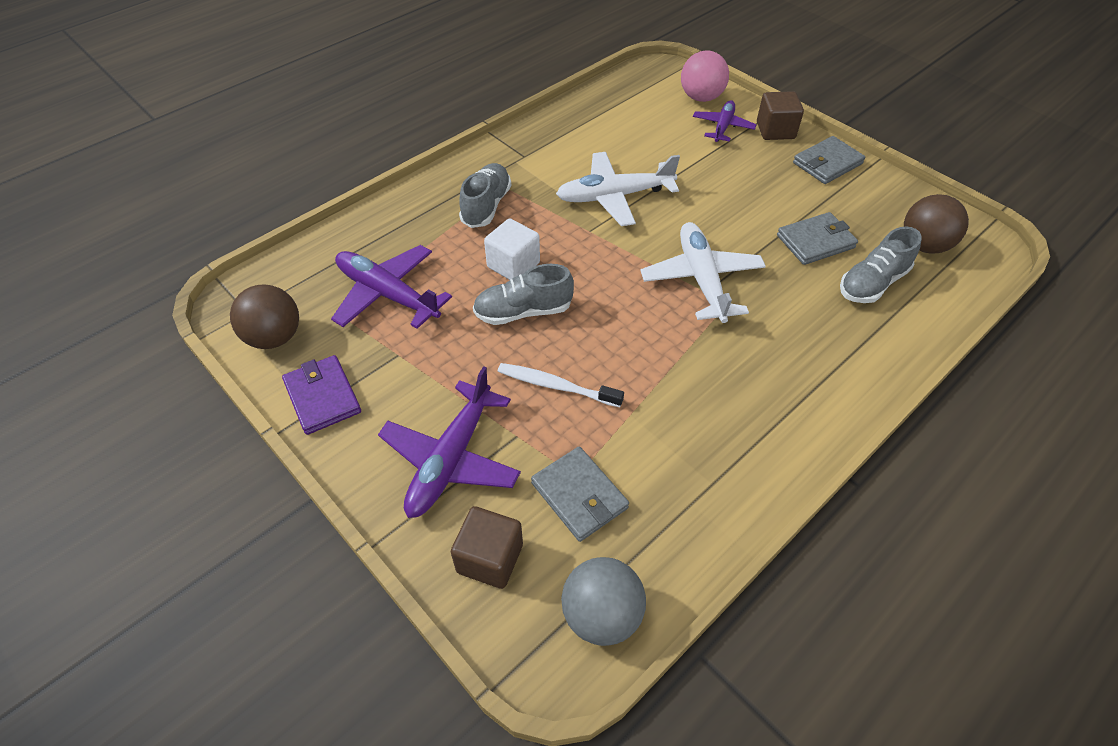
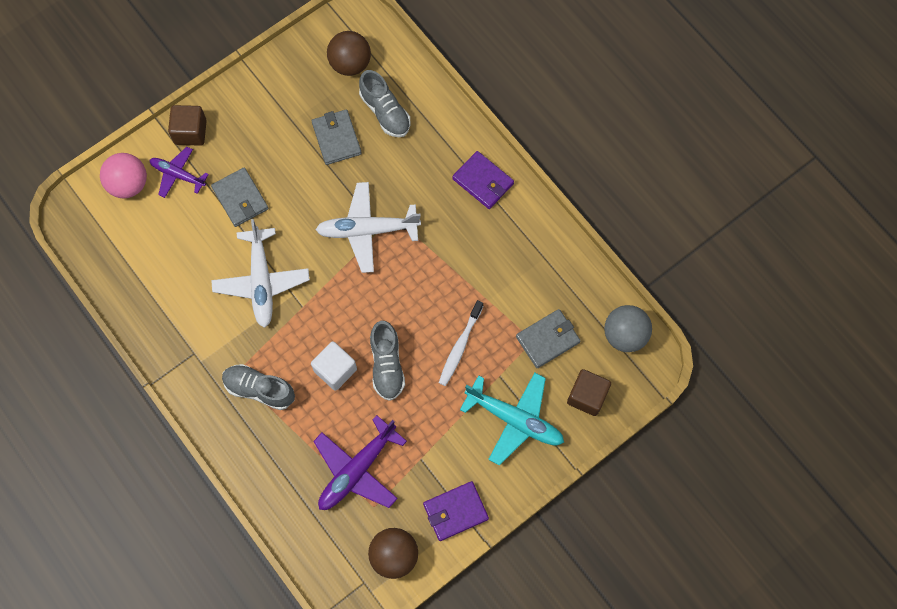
camera: 85 degrees left, 20 degrees up
(451, 459) = (515, 419): purple plane -> turquoise plane
(812, 396) = (483, 181): none -> purple wallet
(827, 163) = (243, 102): grey wallet -> grey wallet (240, 198)

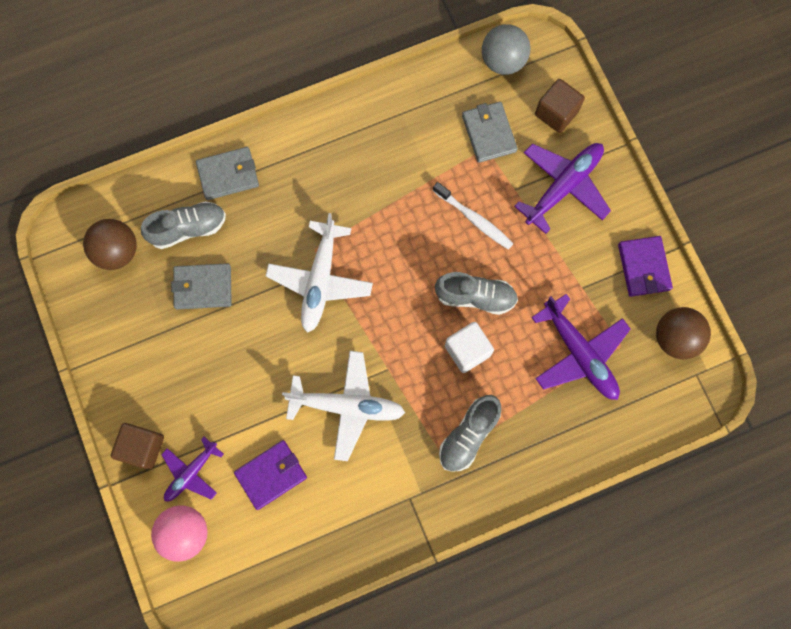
camera: 75 degrees left, 5 degrees up
(240, 198) = (242, 408): grey wallet -> grey wallet (228, 175)
(483, 181) = (300, 150): purple wallet -> purple wallet (271, 475)
(515, 419) = (563, 186): turquoise plane -> purple plane

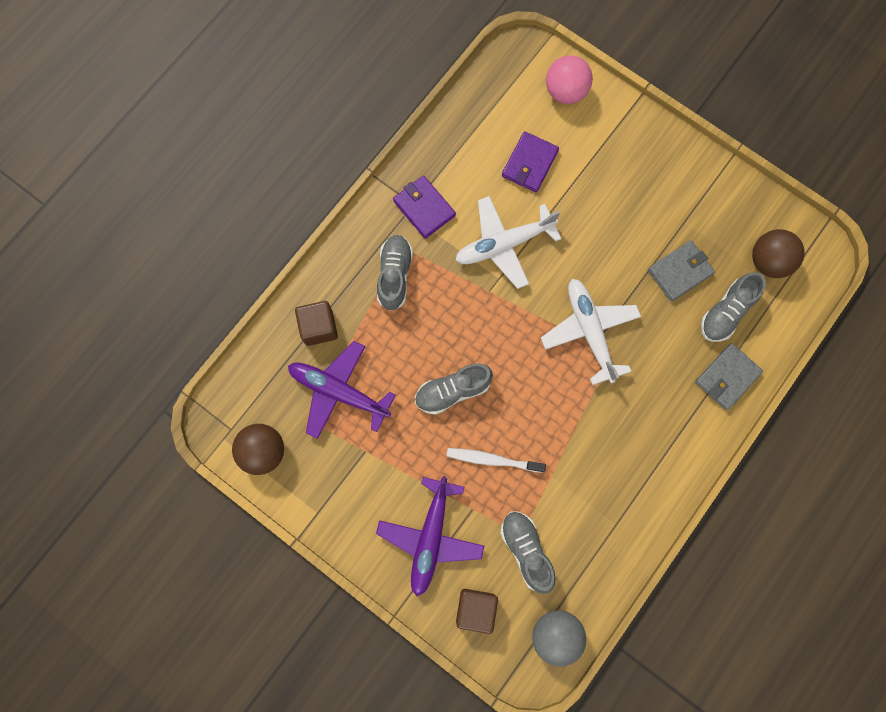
camera: 150 degrees right, 0 degrees up
(142, 447) = (639, 130): brown cube -> brown cube (319, 327)
(191, 473) = (590, 132): purple plane -> none
(467, 350) = (433, 342): white cube -> none
(489, 133) = (526, 551): grey wallet -> grey shoe
(643, 267) = (320, 501): purple wallet -> purple wallet (424, 208)

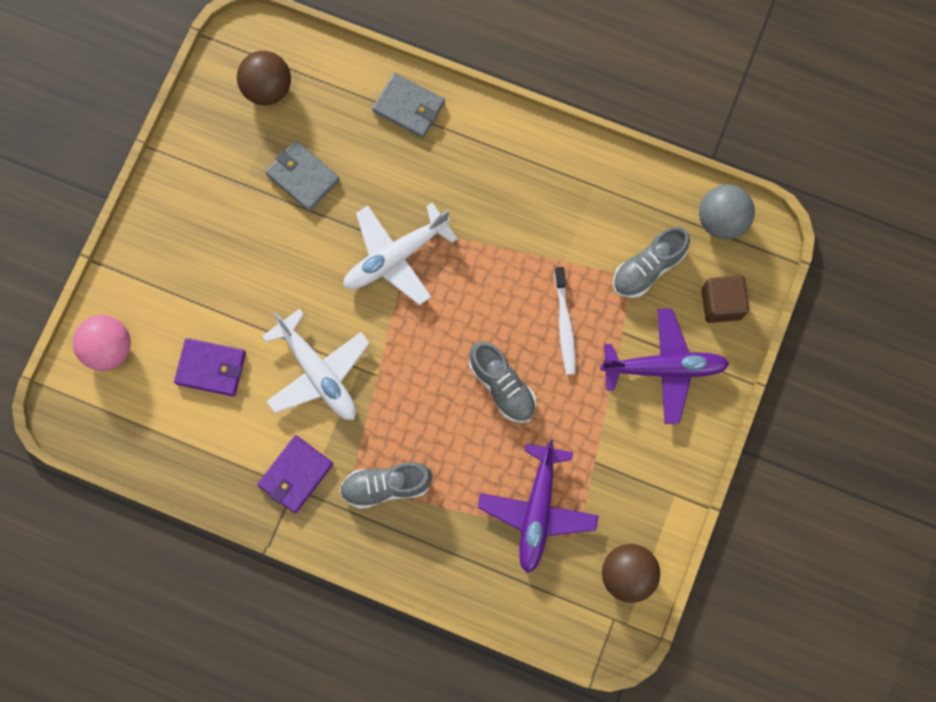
camera: 105 degrees left, 0 degrees up
(319, 327) = (470, 555): brown cube -> none
(726, 312) = (337, 121): grey shoe -> none

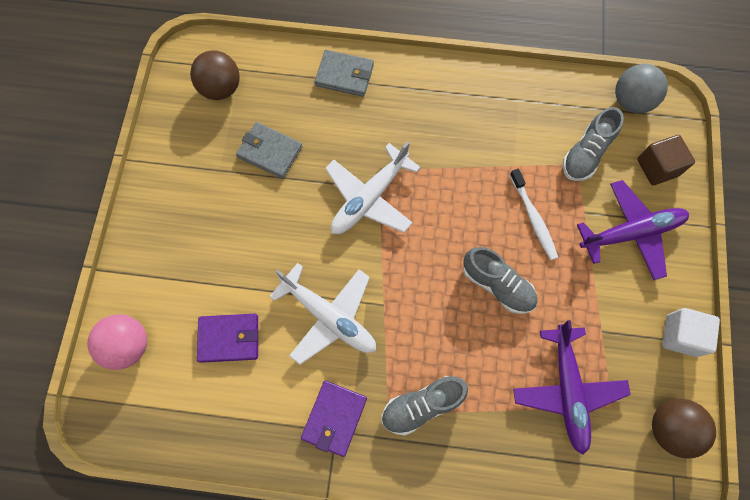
camera: 15 degrees left, 5 degrees down
(675, 488) = (681, 335): none -> white cube

